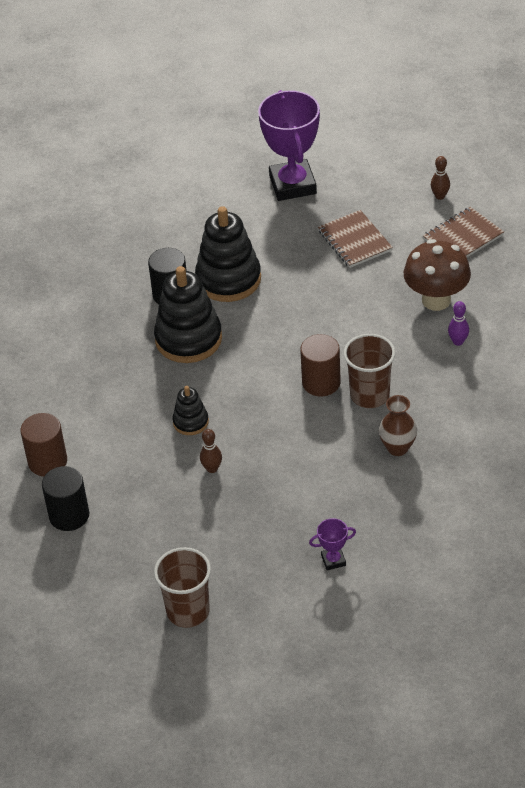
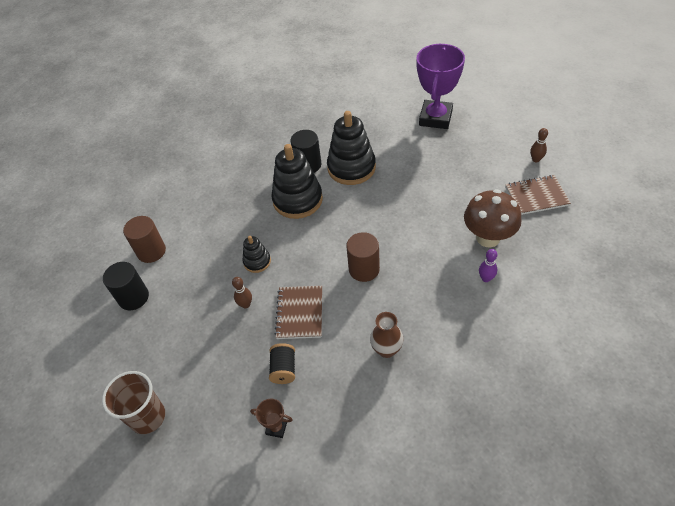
camera: 30 degrees right, 5 degrees up
(302, 509) = (284, 369): none -> black spool
(333, 560) = (276, 428): purple trophy -> brown trophy
(354, 241) = (454, 171): brown notebook -> brown notebook (299, 313)
(369, 395) = (392, 294): brown cup -> none

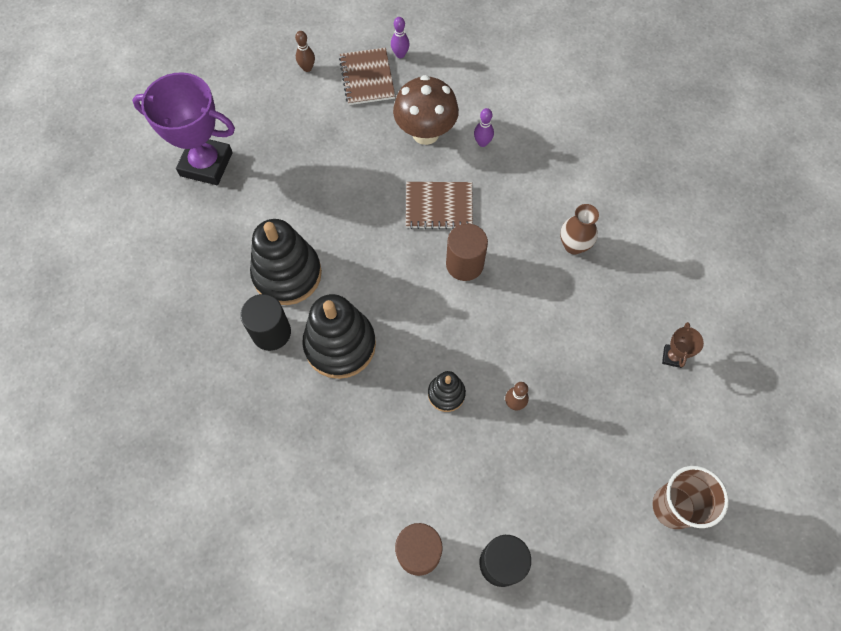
camera: 95 degrees left, 15 degrees up
(284, 369) = (602, 352): black spool -> none
(299, 313) = (527, 337): brown notebook -> brown notebook (439, 206)
(568, 216) = (400, 54): none -> purple bowling pin

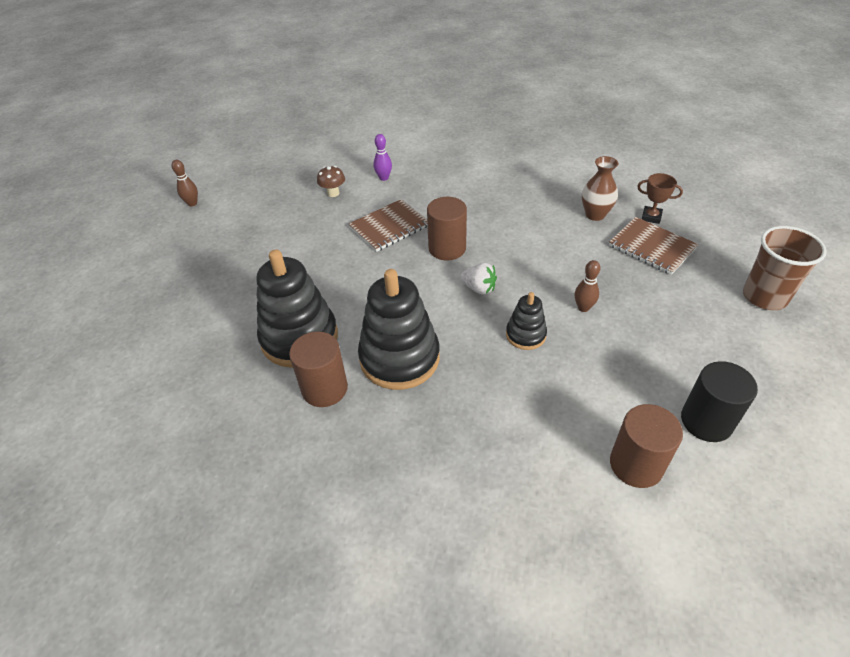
camera: 35 degrees left, 20 degrees down
(206, 164) = (145, 306): purple trophy -> none
(271, 332) = (324, 388): black cylinder -> brown cylinder
(367, 78) = (252, 186): brown notebook -> brown notebook (651, 247)
(400, 54) = (267, 162): purple bowling pin -> none
(425, 133) = (333, 193): brown mushroom -> brown mushroom, size x0.46
(452, 324) = (479, 288): none -> white strawberry
(574, 245) = (513, 197): brown vase -> brown vase (595, 214)
(672, 357) = (651, 217): brown trophy -> brown trophy turned 45 degrees counterclockwise

